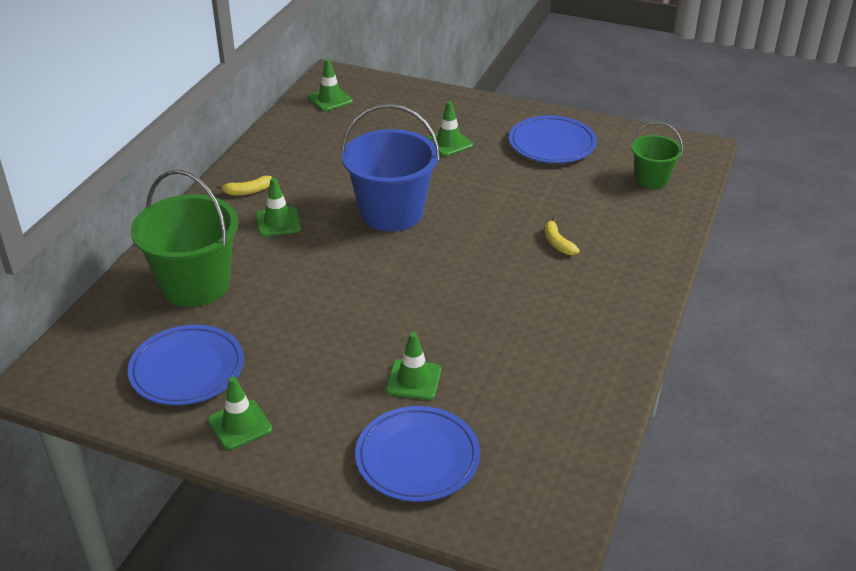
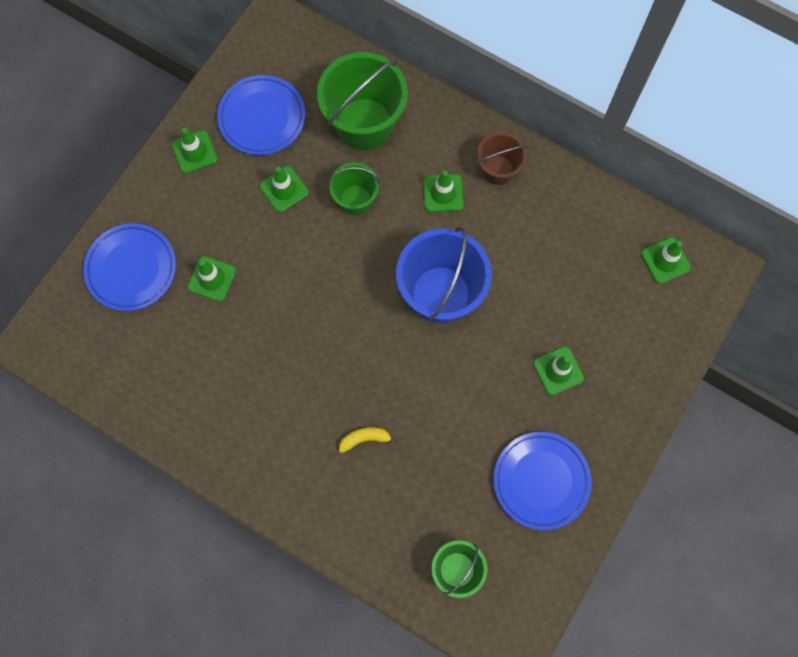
camera: 100 degrees right, 35 degrees up
(248, 191) = (498, 170): yellow banana -> brown bucket
(286, 337) = (284, 189): none -> green traffic cone
(293, 280) = (355, 200): none -> green bucket

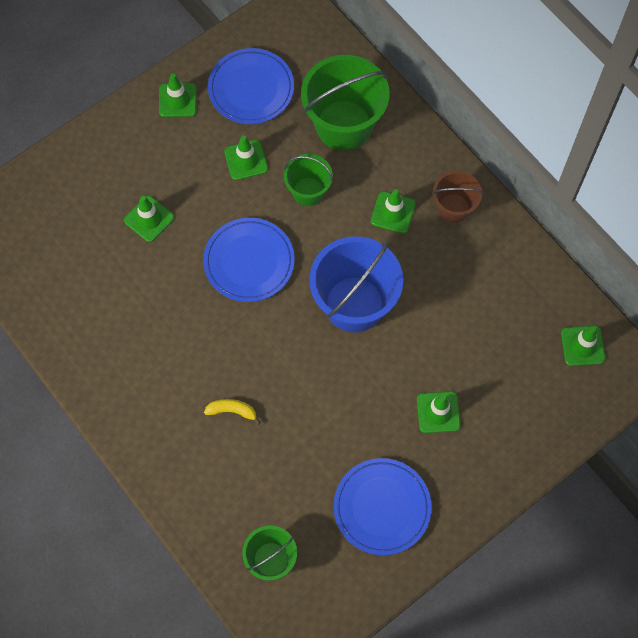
camera: 20 degrees right, 5 degrees down
(131, 269) = (80, 186): blue plate -> blue plate (249, 262)

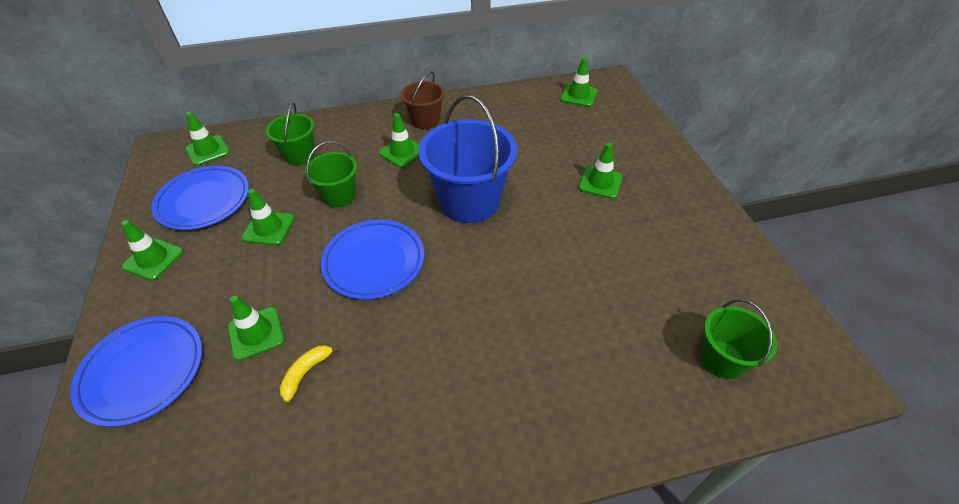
camera: 65 degrees left, 20 degrees down
(232, 411) = (531, 334): yellow banana -> yellow banana (306, 372)
(311, 44) = (208, 150): none -> green traffic cone
(344, 125) = (299, 155): green bucket -> green bucket, size x0.55
(382, 507) = (682, 247): blue plate -> blue plate (143, 371)

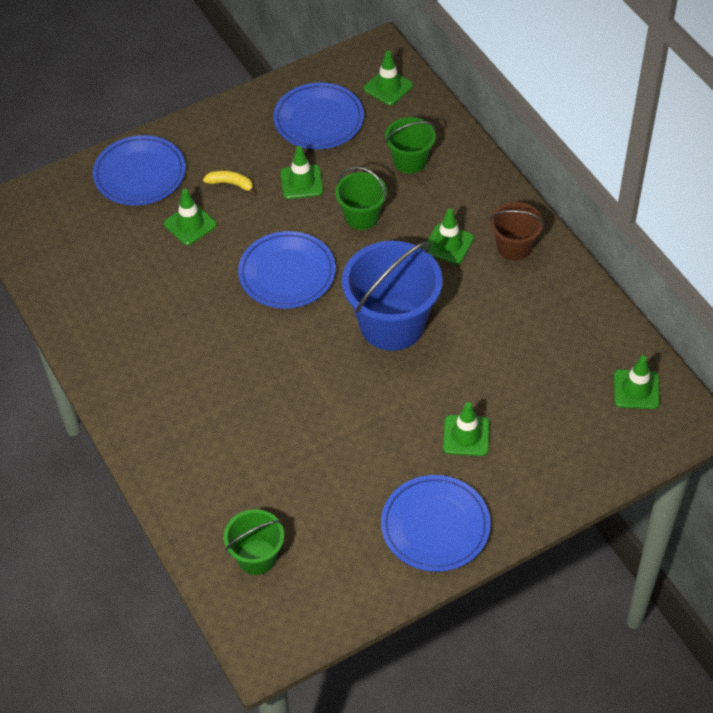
camera: 75 degrees right, 5 degrees up
(153, 259) = (241, 123): green traffic cone -> none
(306, 372) = (165, 270): yellow banana -> yellow banana (231, 184)
(690, 219) = (435, 526): none -> blue plate

